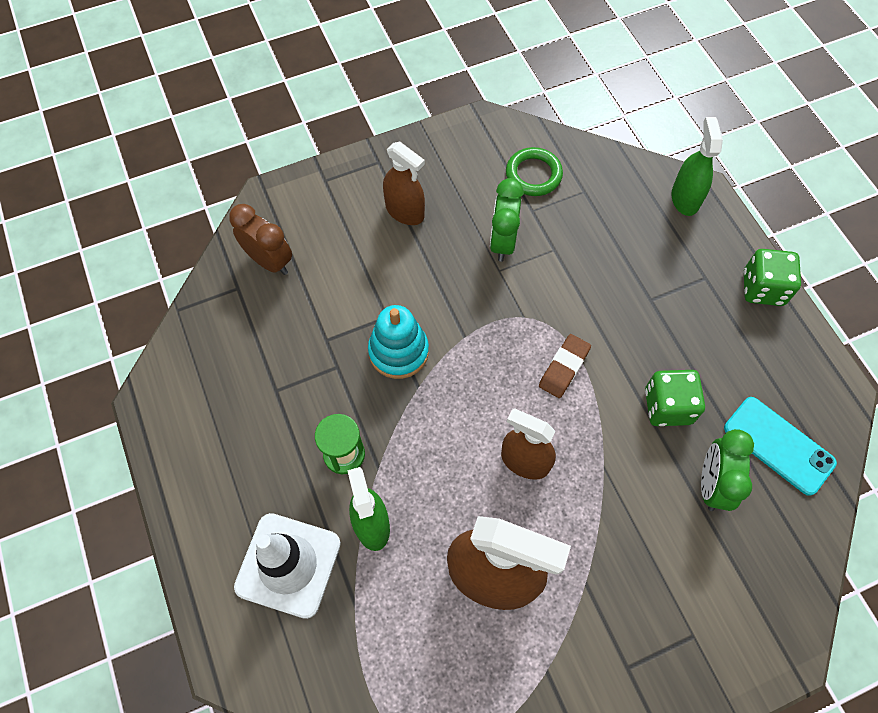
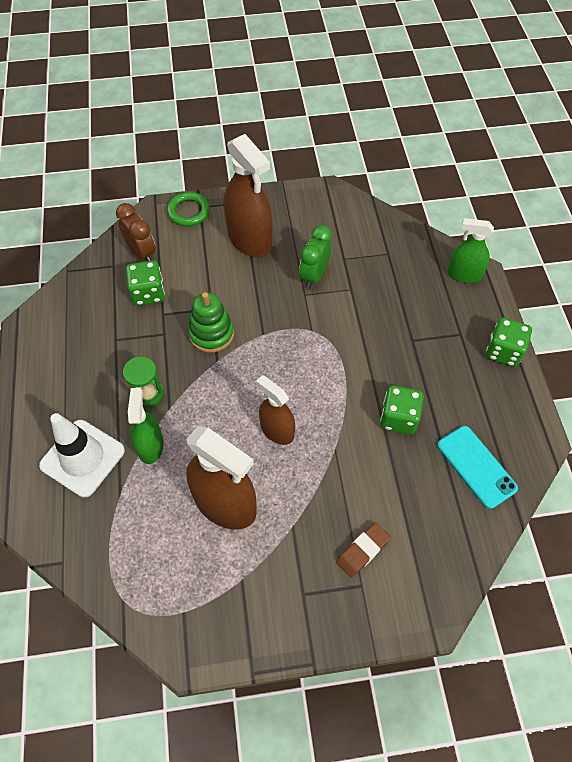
camera: 15 degrees right, 5 degrees down
(297, 315) = (148, 293): none -> green dice
(398, 351) = (211, 333): turquoise stacking toy -> green stacking toy
(405, 211) = (249, 239): brown spray bottle -> brown spray bottle, size x1.68
(533, 175) = (353, 234): green ring -> green ring (188, 212)
(564, 368) = (329, 372): brown eraser -> brown eraser (363, 551)
(685, 198) = (464, 274): green spray bottle -> green spray bottle turned 90 degrees counterclockwise
(712, 484) = (414, 481): green clock -> none

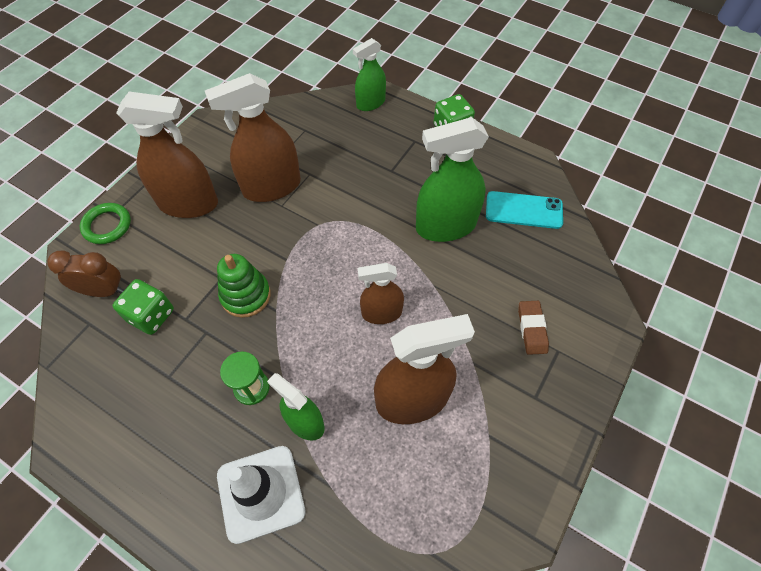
camera: 50 degrees left, 0 degrees up
(314, 275) = (272, 187): green clock -> brown spray bottle
(399, 418) = (445, 226): green dice -> green spray bottle

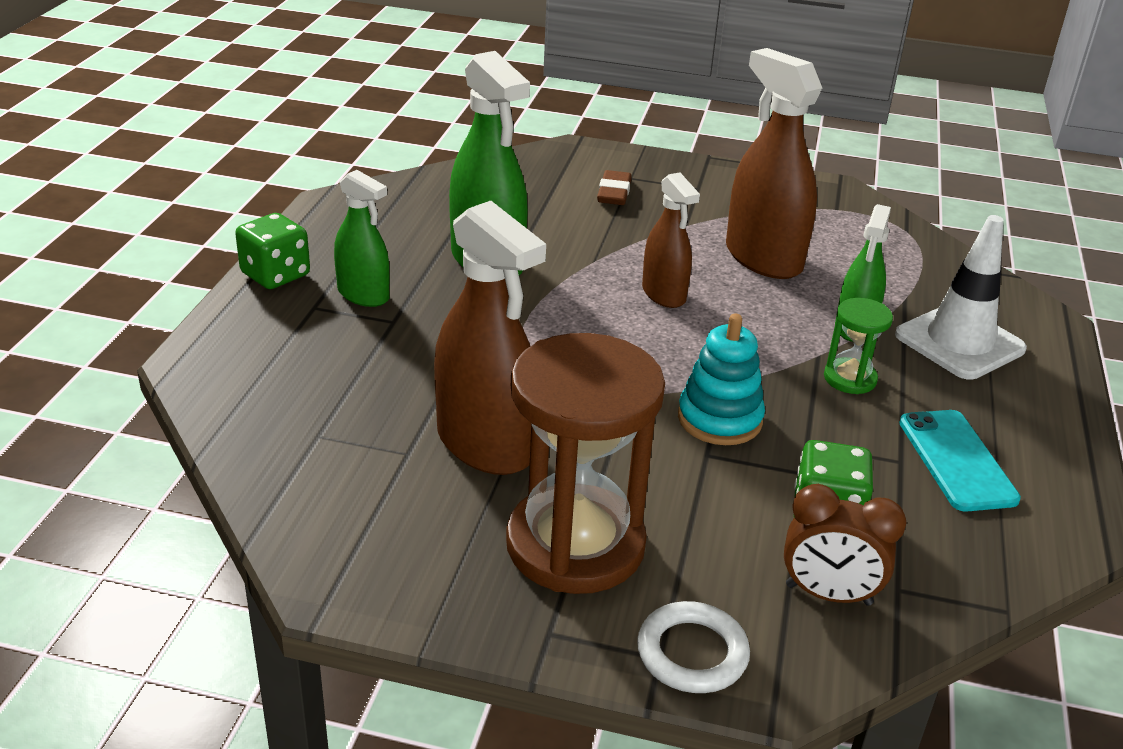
camera: 110 degrees left, 25 degrees down
(103, 291) = (828, 594): brown clock -> brown clock turned 60 degrees counterclockwise
(107, 225) = (692, 653): green ring -> white ring
(188, 203) = (575, 545): brown spray bottle -> brown hourglass
(246, 295) = (719, 419): green stacking toy -> turquoise stacking toy
(370, 103) = (221, 367): green spray bottle -> green spray bottle (363, 294)
(523, 210) = (429, 206): turquoise phone -> turquoise phone (957, 460)
(531, 329) = (614, 193): brown eraser -> brown eraser turned 60 degrees counterclockwise

